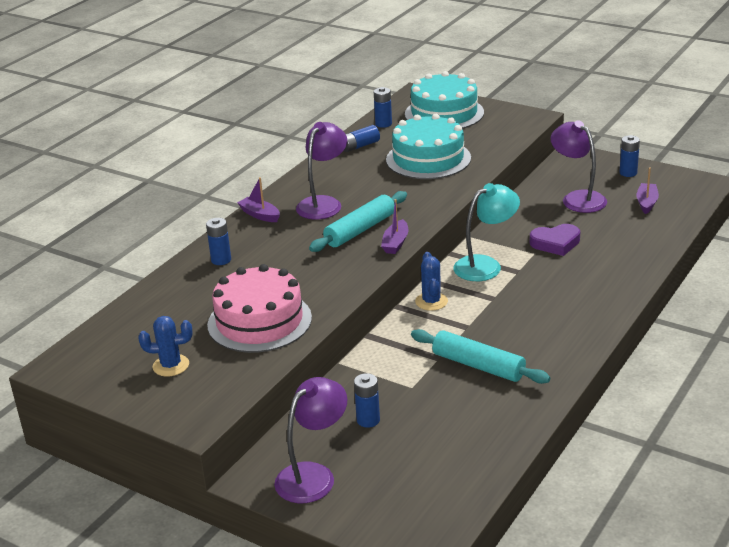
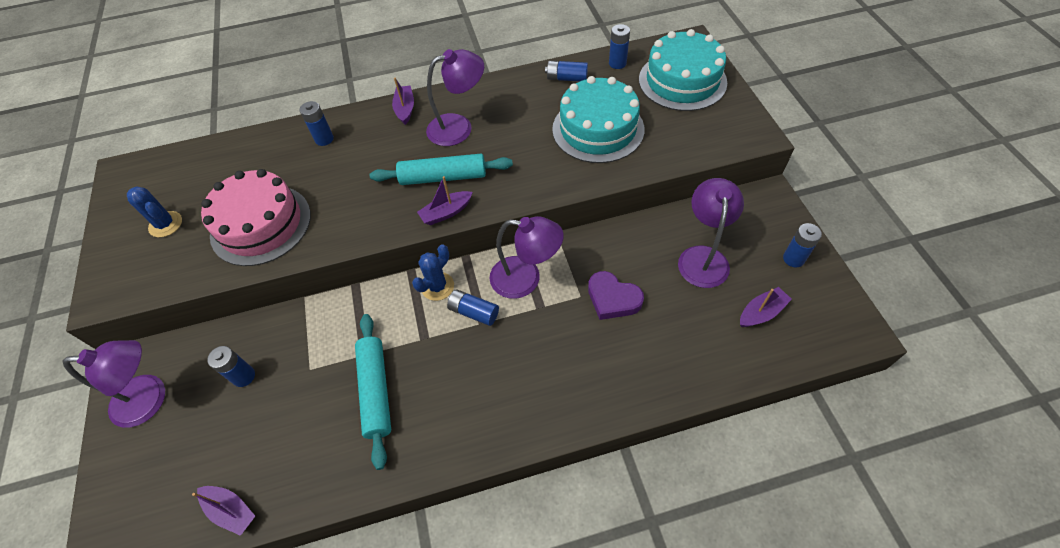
camera: 45 degrees right, 25 degrees up
(478, 297) = (474, 312): none -> blue battery
(480, 470) = (231, 510): none -> purple boat
(485, 265) = (526, 279): turquoise lamp -> purple lamp

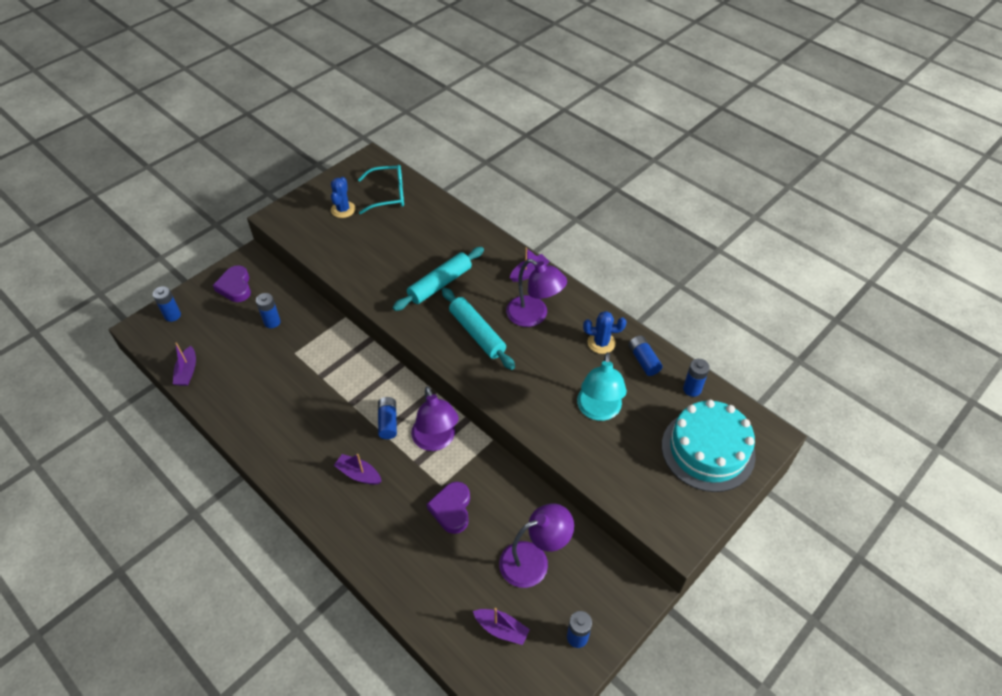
camera: 55 degrees right, 5 degrees down
(150, 399) = (235, 287): purple lamp -> purple heart
(190, 176) = (388, 195): none -> turquoise glasses
(261, 224) = (371, 256): pink cake -> none
(324, 139) = (466, 243): blue battery -> blue battery (172, 315)
(376, 391) = (297, 398): turquoise rolling pin -> turquoise rolling pin (440, 284)
(437, 286) = (397, 388): blue cactus -> blue cactus (601, 343)
(446, 212) = (445, 353): purple boat -> purple boat (359, 474)
(598, 129) = (598, 411): turquoise cake -> turquoise lamp

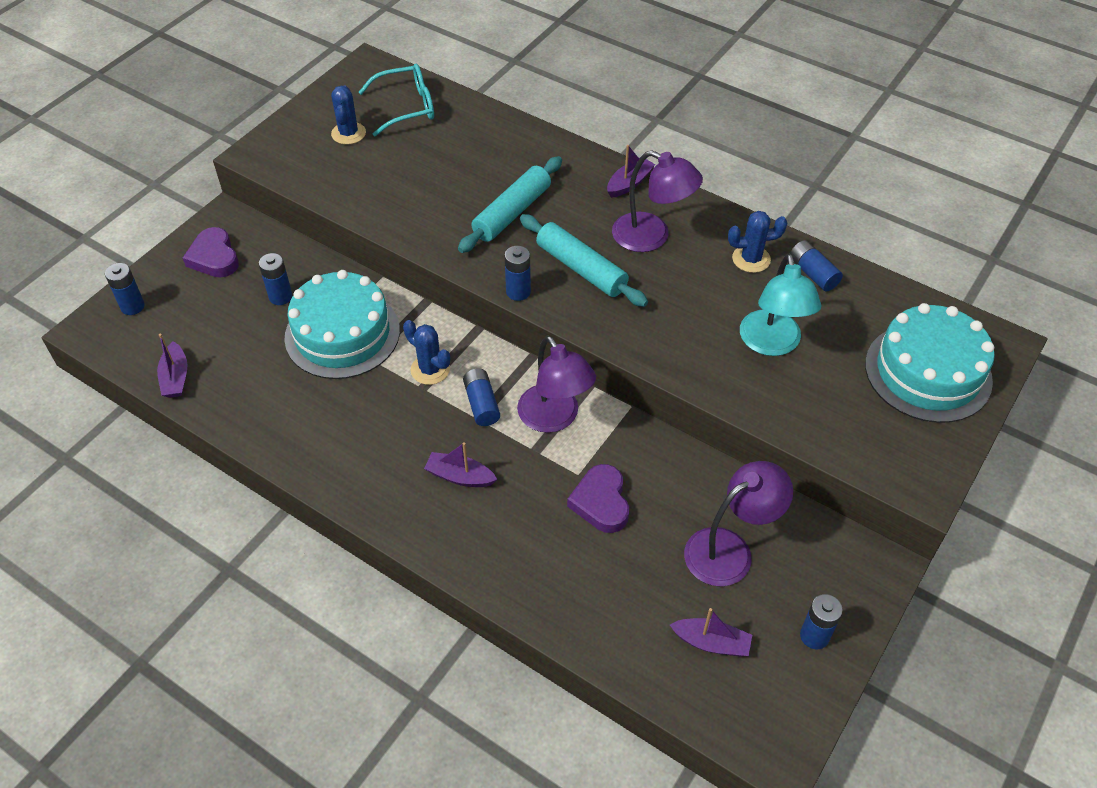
camera: 10 degrees left, 0 degrees up
(306, 355) = (342, 334): none -> turquoise cake
(359, 391) = (430, 369): none -> blue cactus
(692, 389) = (886, 300): blue battery -> blue battery (518, 292)

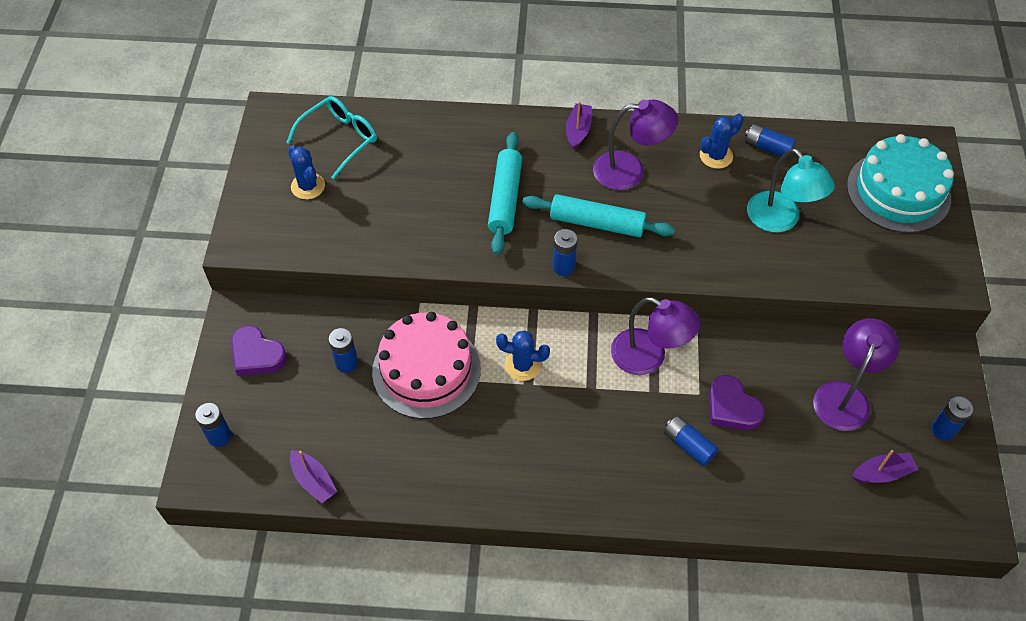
camera: 30 degrees left, 5 degrees up
(342, 334) = (426, 370): turquoise cake -> pink cake
(460, 476) = (614, 442): purple boat -> none
(481, 404) = (585, 374): blue battery -> blue battery (688, 445)

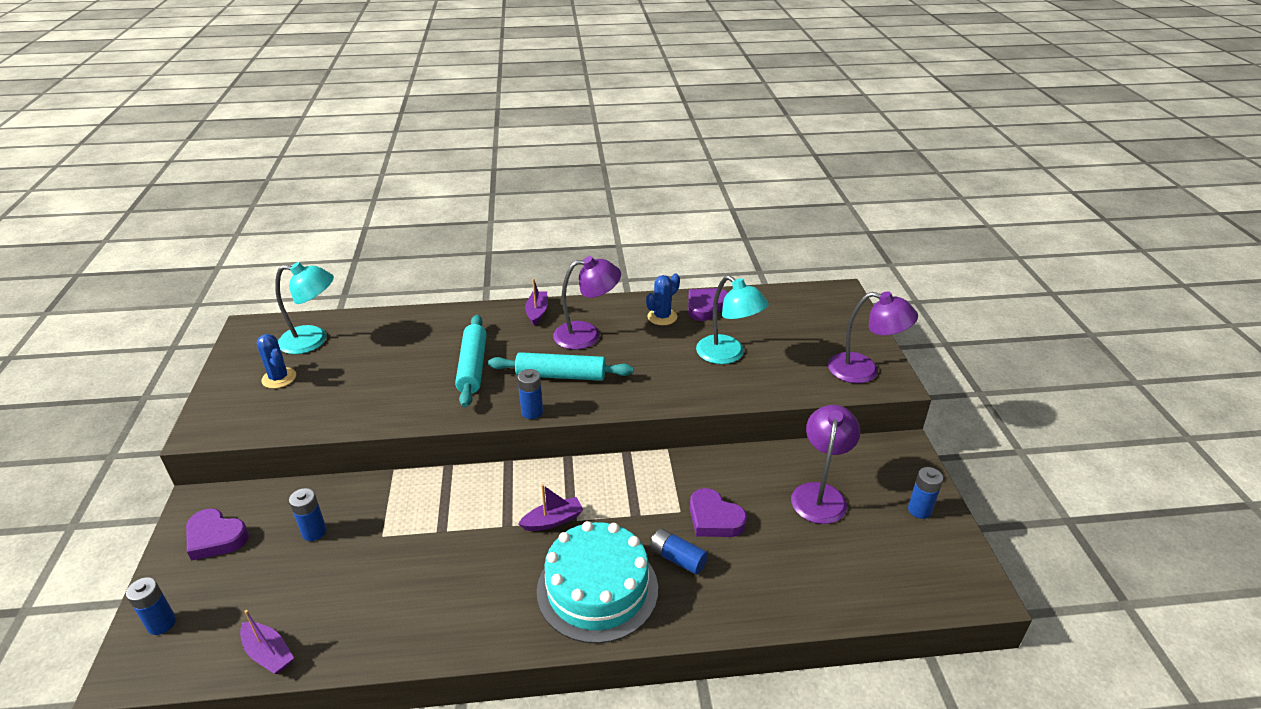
camera: 10 degrees left, 20 degrees down
(339, 139) = (313, 340): turquoise glasses -> turquoise lamp
(426, 370) = (400, 527): pink cake -> none
(522, 365) = (500, 510): blue cactus -> none
(649, 357) = (626, 486): purple lamp -> purple lamp (864, 371)
(767, 148) = (706, 307): blue battery -> purple heart
(882, 473) = (874, 556): purple boat -> purple boat (553, 521)
(898, 191) = (824, 324): turquoise cake -> turquoise cake (597, 589)

